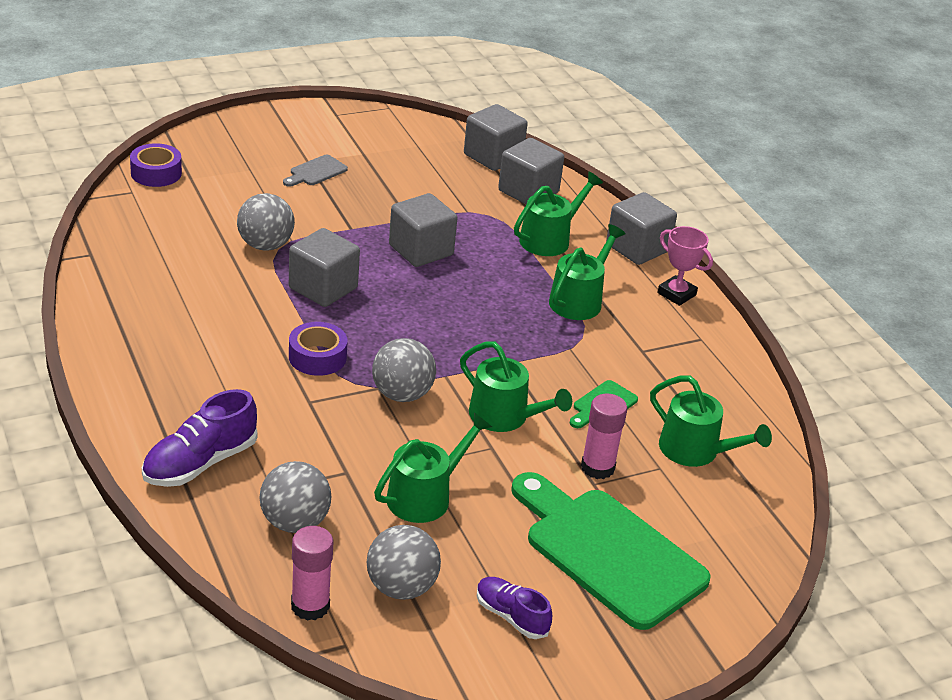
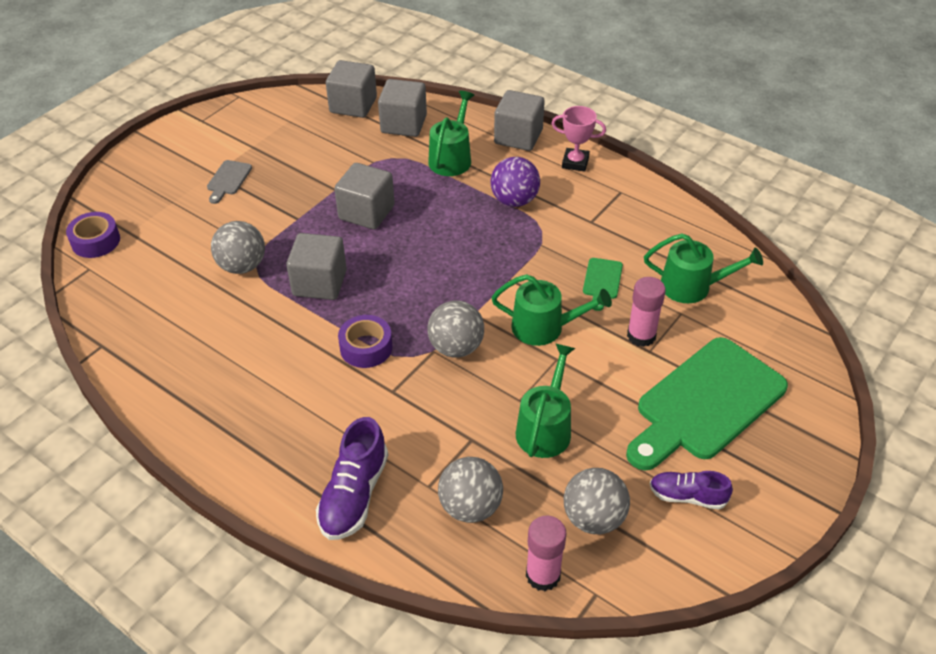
camera: 25 degrees left, 10 degrees up
(579, 300) = (514, 200): green watering can -> purple ball
(608, 552) = (705, 403): green cutting board -> green cutting board turned 60 degrees counterclockwise

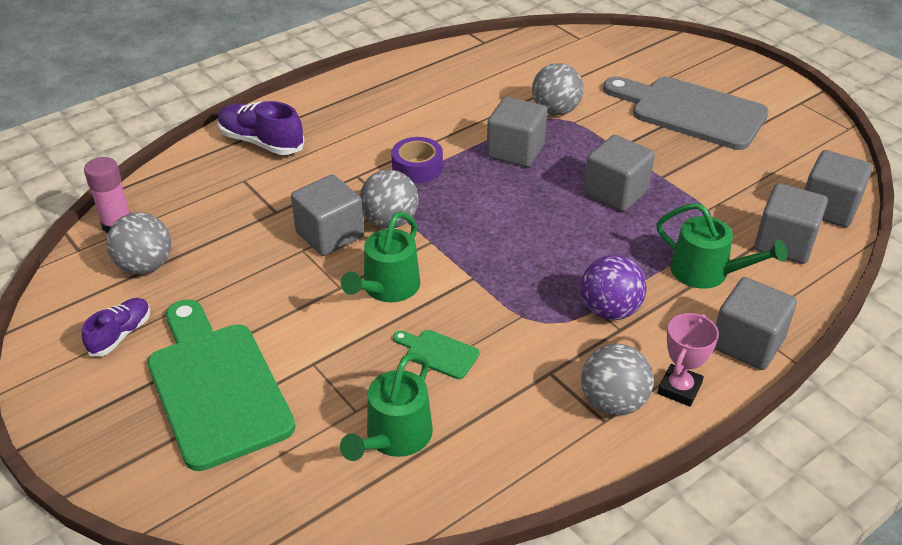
camera: 105 degrees right, 5 degrees down
(96, 241) = (614, 41): purple tape -> none
(228, 180) = (691, 112): grey cutting board -> grey cutting board, size x2.42
(470, 507) = (208, 198): grey ball -> grey ball (613, 402)
(491, 386) = (330, 235): none -> grey cube
(545, 428) = (259, 259): green watering can -> none
(641, 336) = (338, 363): pink glue stick -> none

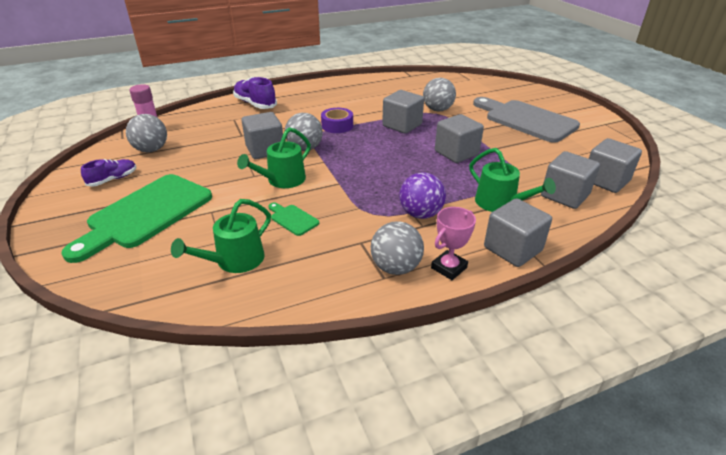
camera: 15 degrees right, 5 degrees down
(216, 387) = (146, 214): green cutting board -> green cutting board turned 135 degrees counterclockwise

